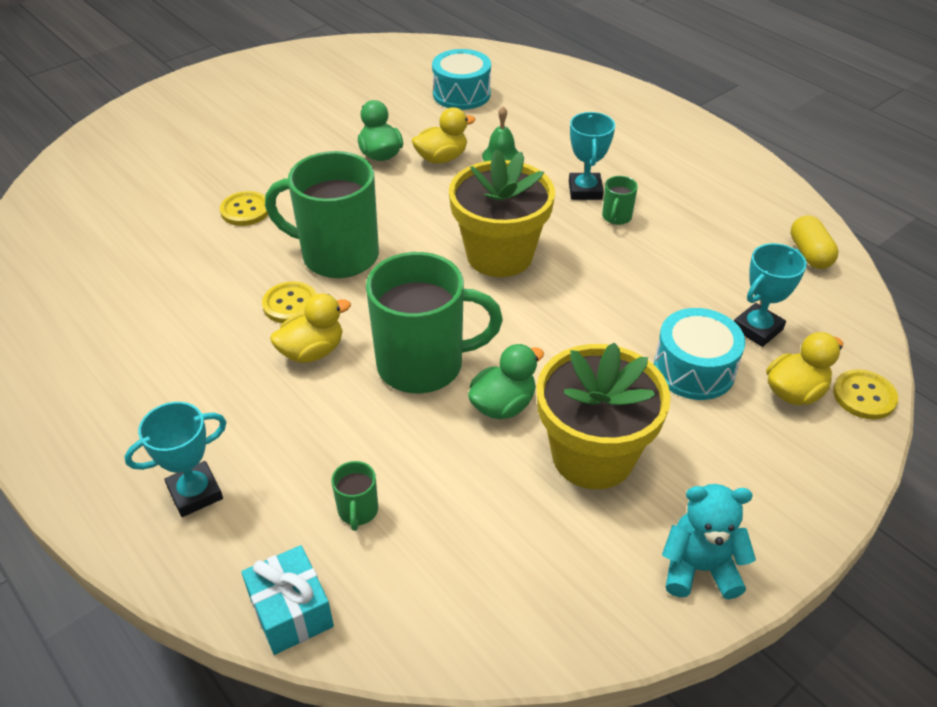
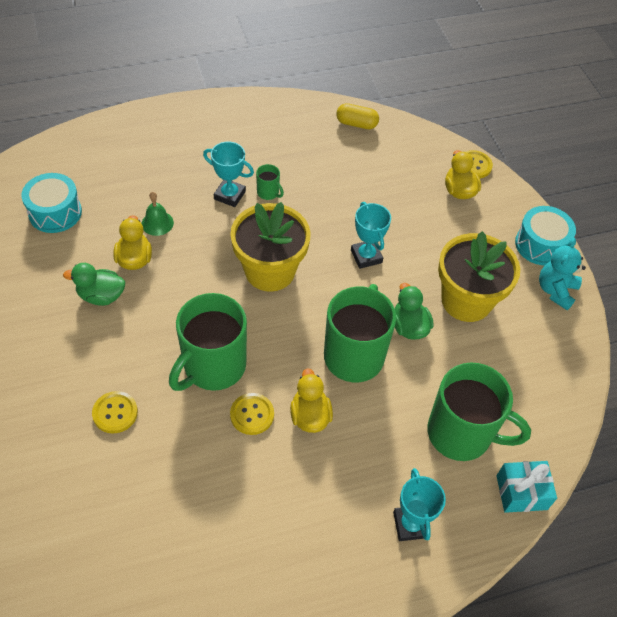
camera: 70 degrees left, 10 degrees up
(358, 511) = (461, 434): green mug -> green mug, size x2.42
(694, 369) = (422, 224): turquoise drum -> turquoise drum (540, 245)
(757, 329) = (405, 180): turquoise trophy -> turquoise trophy (366, 256)

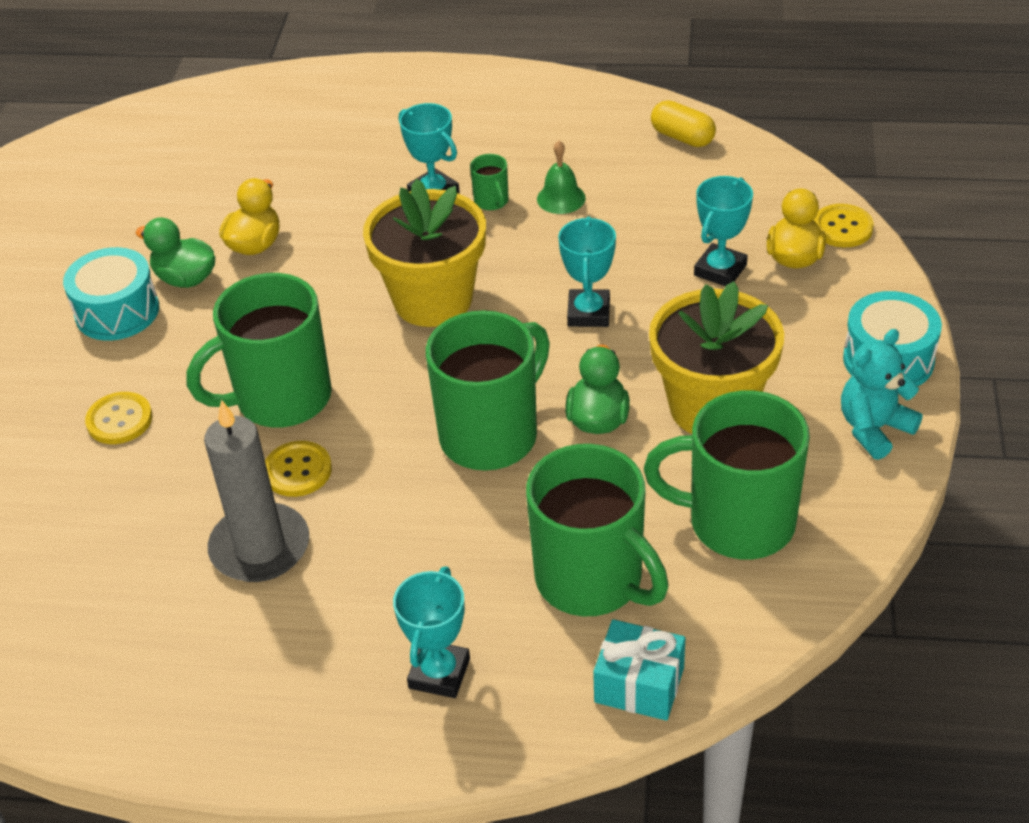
camera: 30 degrees right, 10 degrees down
(55, 212) = (186, 168): turquoise drum -> turquoise drum (117, 311)
(157, 223) = (312, 207): green bell -> green bell (561, 198)
(258, 476) = (260, 547): none -> grey candle
(310, 416) = (378, 494): yellow duck -> none
(424, 209) = (720, 270): none -> turquoise trophy
(518, 371) = (737, 522): none -> green mug

